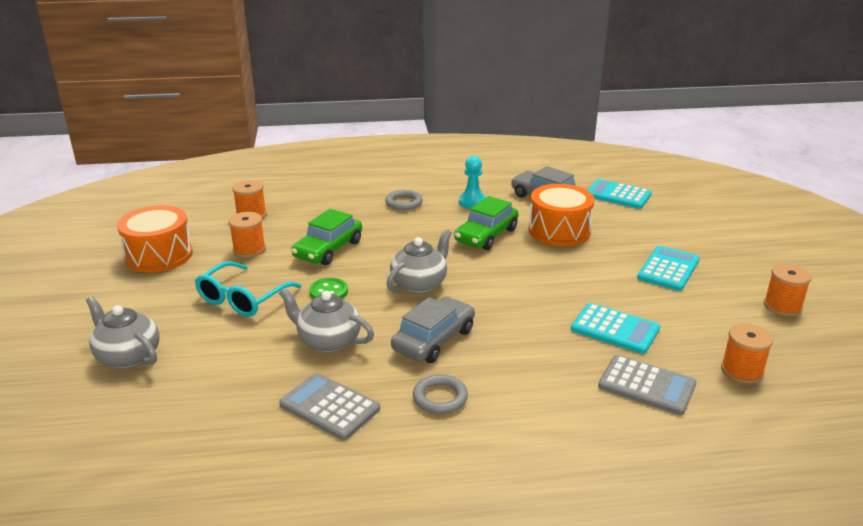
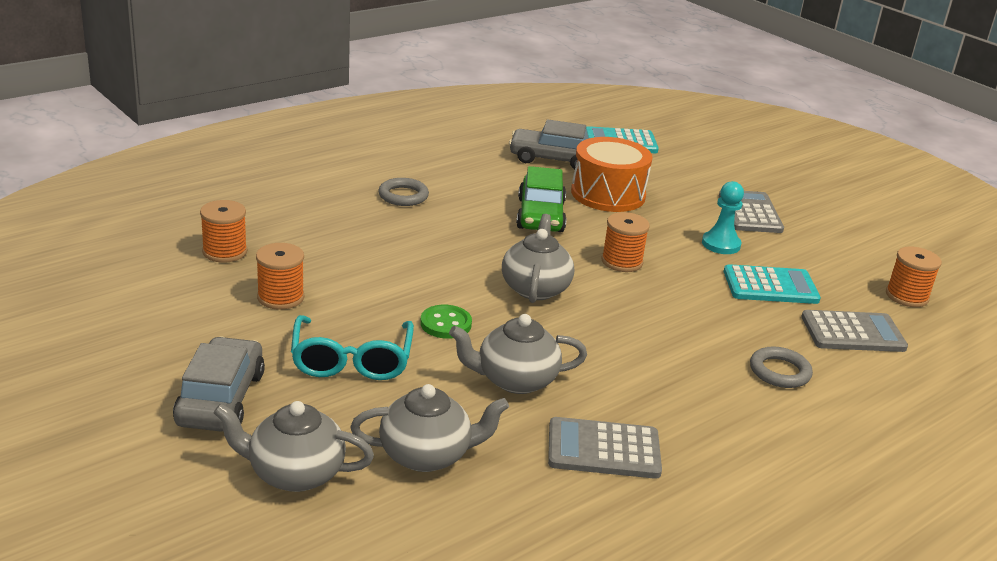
camera: 35 degrees left, 0 degrees up
(159, 255) = (161, 335): orange drum -> none
(213, 371) = (426, 455): none -> grey teapot
(328, 249) = (382, 273): green car -> none
(434, 340) = (621, 345): grey car -> grey car (220, 398)
(440, 398) = (697, 403): grey ring -> grey ring (779, 372)
(472, 202) = (480, 179): turquoise pawn -> turquoise pawn (721, 244)
(668, 269) = (750, 213): turquoise calculator -> grey calculator
(782, 306) = (875, 227): orange spool -> orange spool (621, 262)

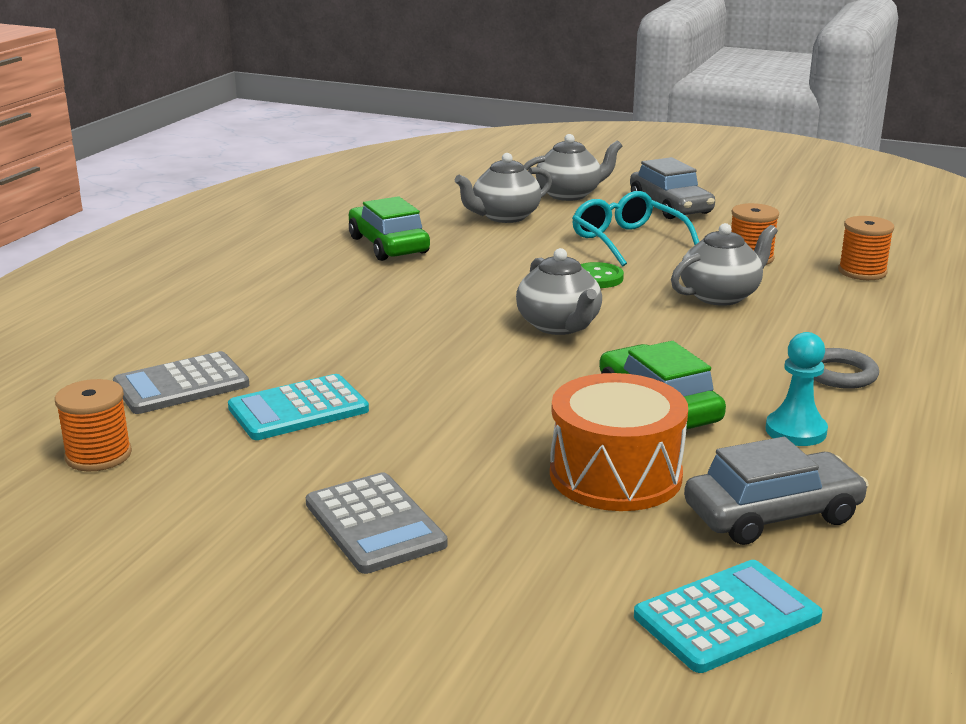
camera: 155 degrees right, 5 degrees down
(515, 380) = (493, 261): grey teapot -> grey teapot (720, 296)
(603, 449) = (388, 245): grey calculator -> green car
(621, 262) = (500, 380): orange spool -> none
(721, 244) = (392, 447): turquoise pawn -> turquoise pawn (795, 431)
(779, 372) = (262, 326): grey ring -> none

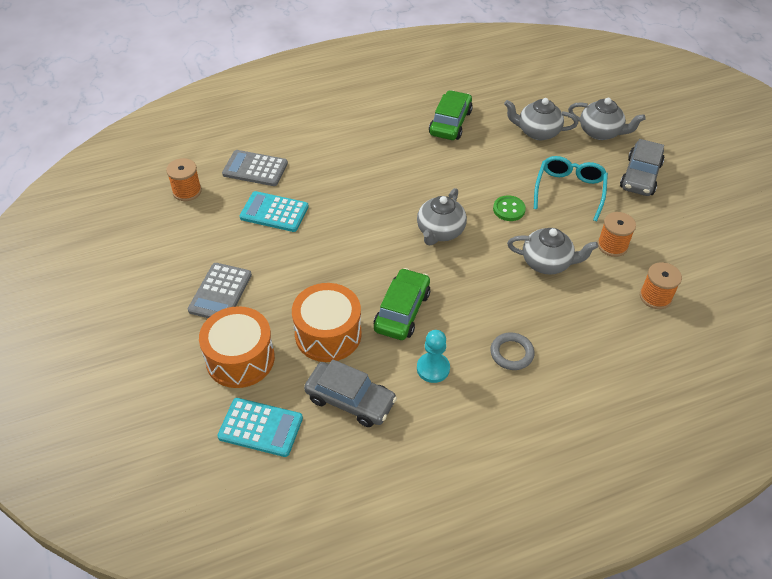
camera: 45 degrees right, 25 degrees up
(548, 570) = (240, 359): none -> orange drum

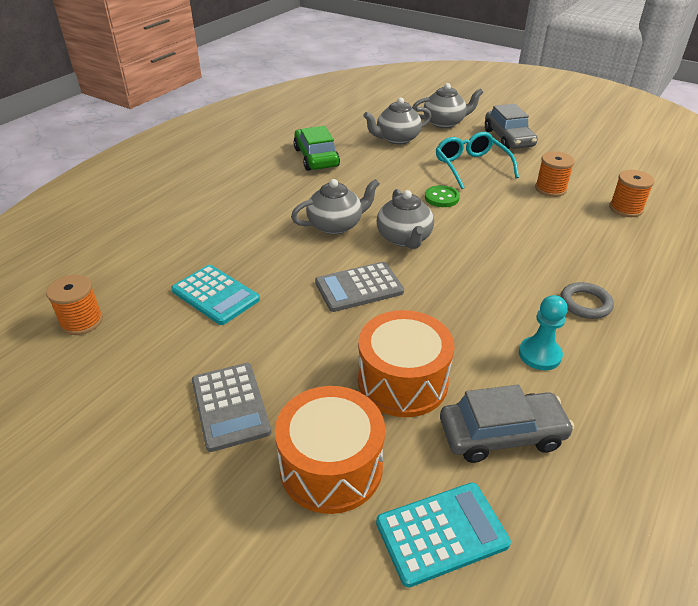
camera: 35 degrees left, 10 degrees down
(255, 169) = (151, 265): grey calculator -> grey calculator (359, 287)
(274, 212) = (215, 295): turquoise calculator -> turquoise calculator turned 120 degrees counterclockwise
(402, 311) = (450, 320): green car -> none
(547, 263) = (520, 222): grey teapot -> grey teapot (336, 225)

